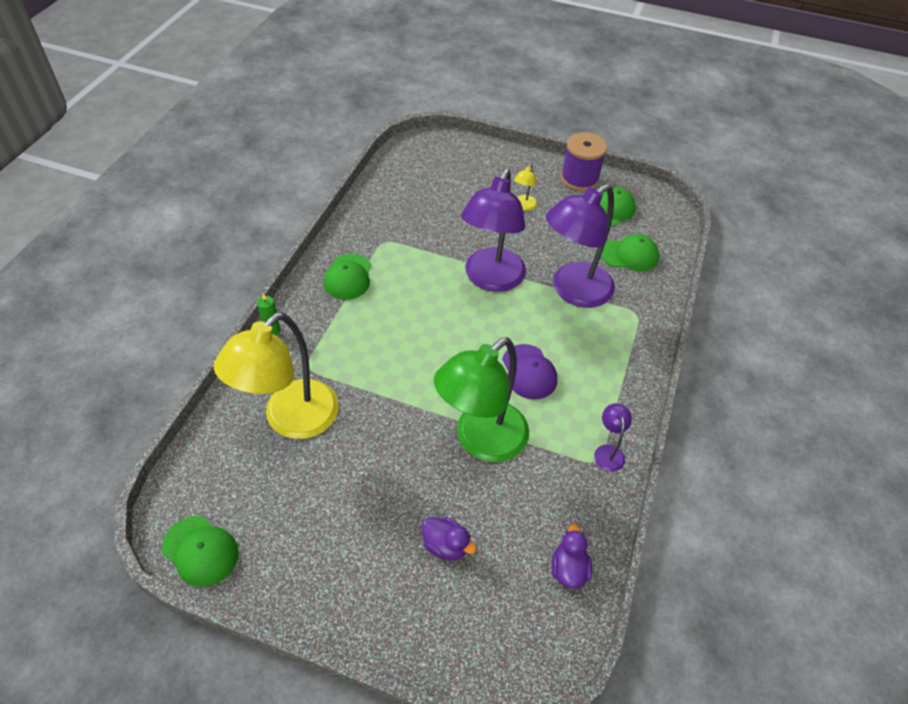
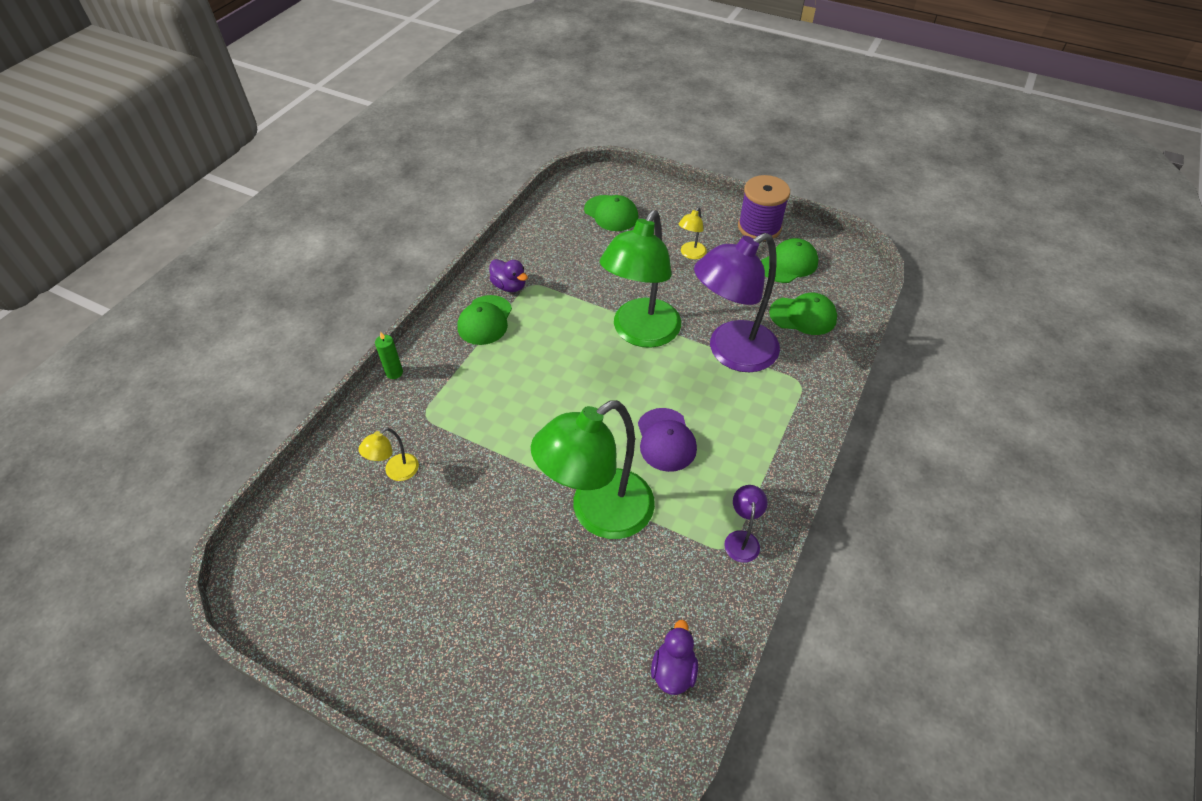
camera: 10 degrees right, 0 degrees up
(200, 551) = (274, 606): green cap -> green cap (611, 213)
(291, 420) = (396, 472): yellow lamp -> yellow lamp, size x0.42
(446, 545) = (538, 628): purple duck -> purple duck (509, 286)
(491, 279) = (640, 333): purple lamp -> green lamp

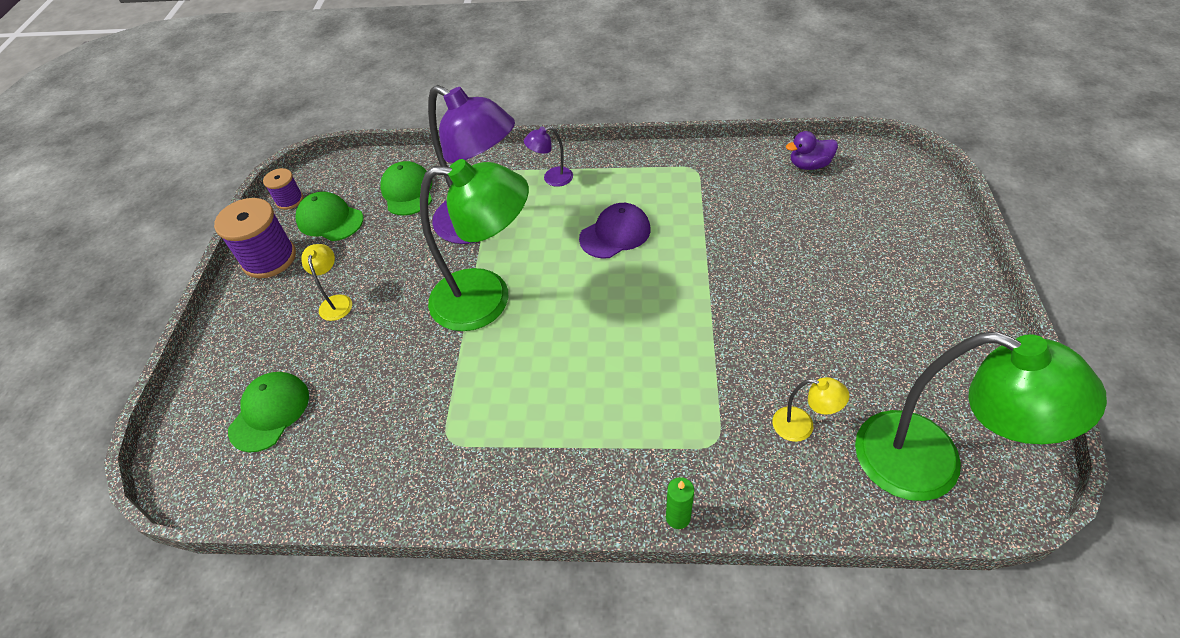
camera: 110 degrees left, 0 degrees up
(485, 320) = (536, 460): green cap -> none
(509, 286) = (461, 465): purple duck -> none
(598, 513) = (722, 248): green lamp -> green lamp (930, 464)
(690, 254) = (336, 302): yellow lamp -> yellow lamp turned 105 degrees counterclockwise
(741, 539) = (680, 163): purple lamp -> purple lamp (552, 178)
(827, 245) = (289, 200): none -> purple spool

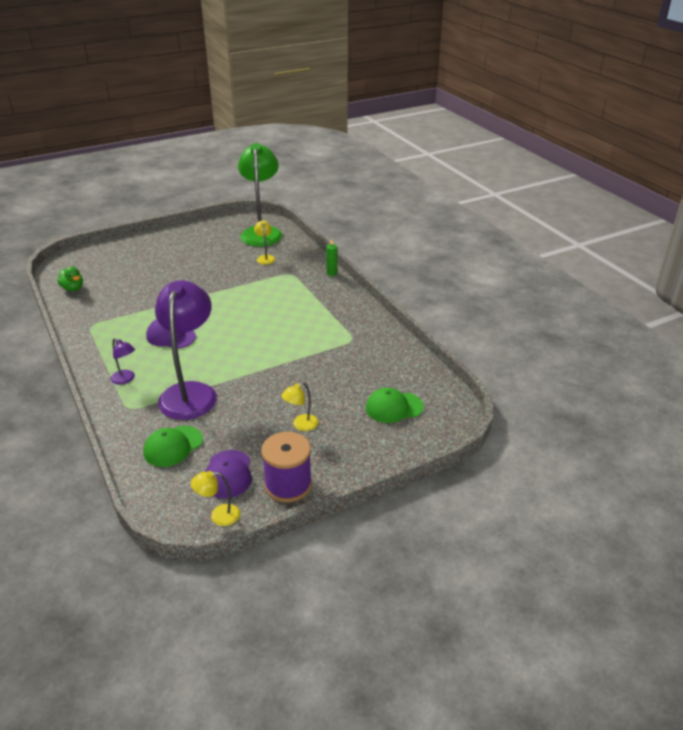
camera: 125 degrees left, 15 degrees down
(289, 200) = (218, 516): purple spool -> yellow lamp
(330, 220) = (228, 474): green cap -> purple cap
(487, 299) = (255, 363): green lamp -> none
(809, 165) = (73, 288): purple duck -> green duck

